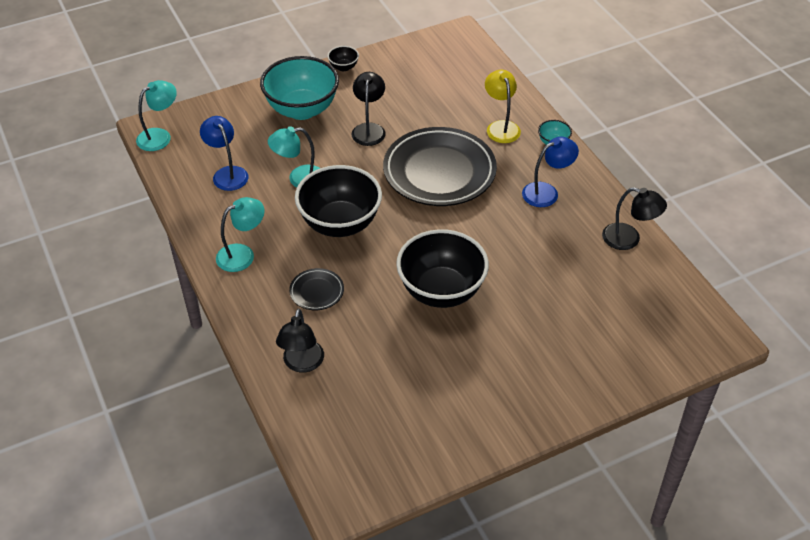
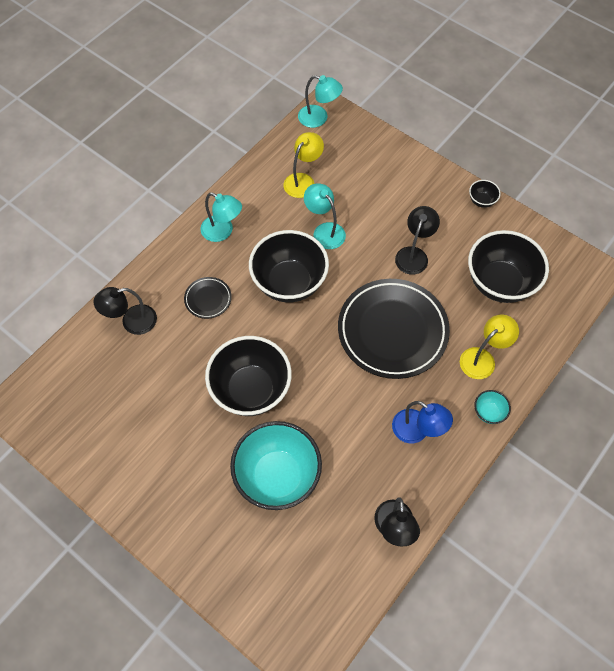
camera: 65 degrees right, 15 degrees up
(227, 173) = (303, 180): blue lamp -> yellow lamp
(302, 109) = (408, 195): turquoise bowl -> turquoise bowl (277, 476)
(369, 129) = (414, 254): black lamp -> black lamp turned 45 degrees counterclockwise
(434, 89) = (499, 283): none -> black bowl

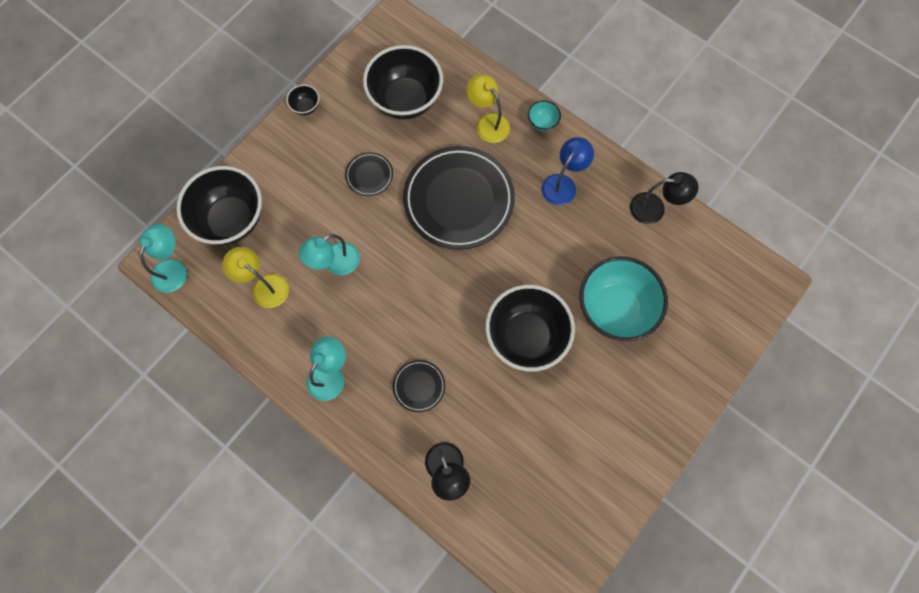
camera: 90 degrees left, 10 degrees up
(289, 283) = (400, 300): black bowl -> black bowl (232, 220)
(414, 254) = (369, 175): black lamp -> black plate

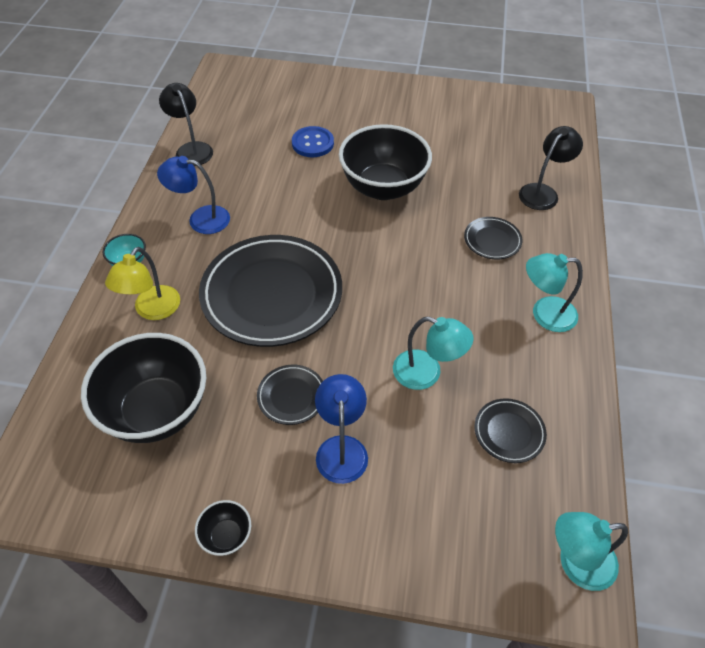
camera: 120 degrees left, 20 degrees down
(232, 220) = (457, 529): black bowl -> none
(264, 286) = (509, 432): yellow lamp -> black plate
(317, 186) = (341, 448): none -> blue lamp
(614, 309) = (312, 143): turquoise bowl -> blue button

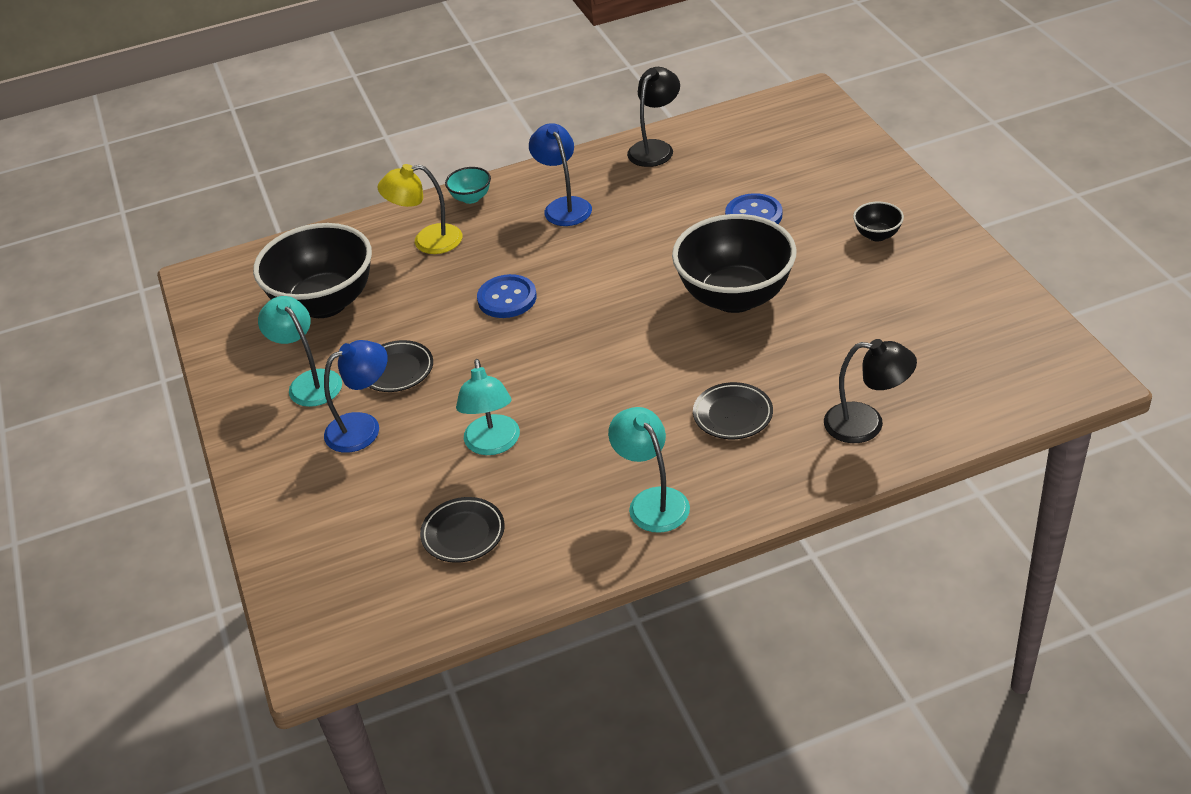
camera: 65 degrees right, 10 degrees down
(226, 536) = (235, 402): black bowl -> black bowl (877, 235)
(272, 294) = (507, 298): black plate -> blue button
(576, 563) = (342, 637): turquoise lamp -> turquoise lamp (309, 382)

